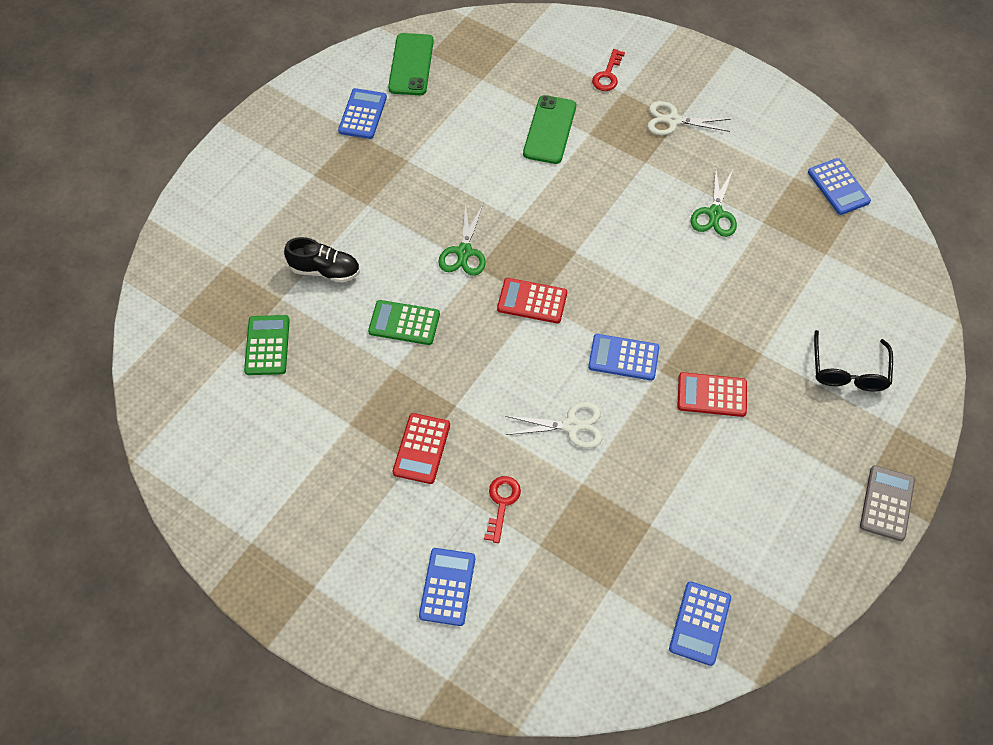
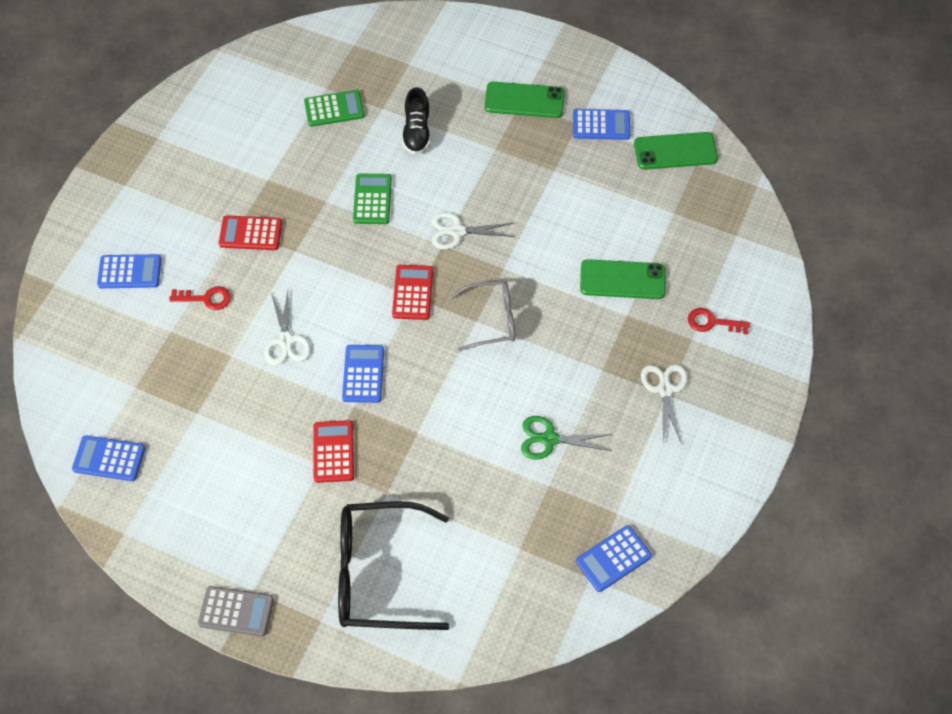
camera: 80 degrees right, 0 degrees up
(311, 170) = (524, 100): none -> green phone
(464, 252) = (457, 231): green scissors -> white scissors
(576, 238) = (492, 320): none -> grey glasses
(848, 371) = (378, 574): black glasses -> black glasses, size x1.68

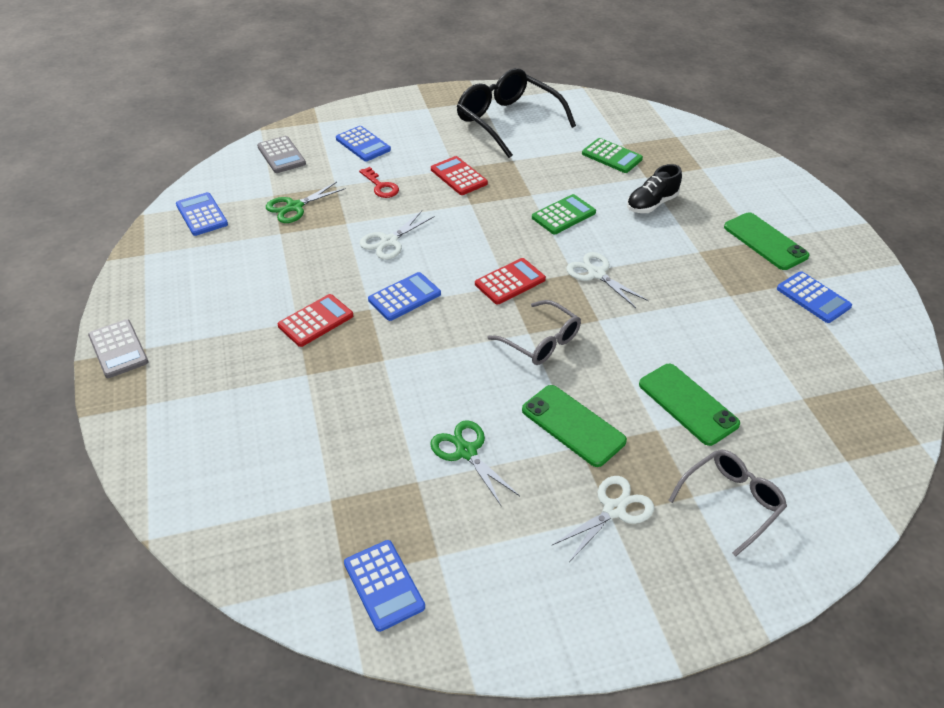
camera: 50 degrees right, 15 degrees down
(79, 345) = (281, 155): none -> grey calculator
(170, 380) = (294, 207): none -> green scissors
(378, 574) = (221, 414): black glasses -> black glasses (507, 121)
(613, 559) = (384, 585): blue calculator -> blue calculator turned 135 degrees counterclockwise
(675, 151) = (863, 360): green phone -> green phone (573, 425)
(712, 322) = (731, 502): red key -> grey glasses

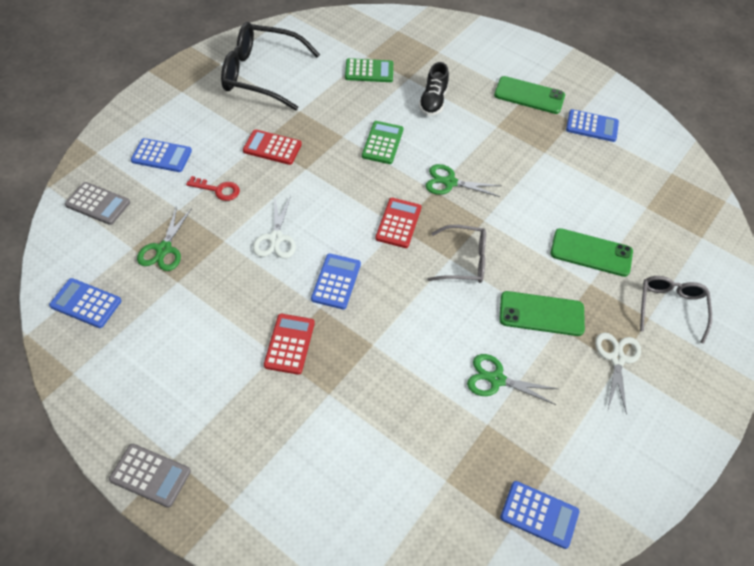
camera: 40 degrees left, 10 degrees up
(596, 274) = (449, 182): white scissors -> green scissors

